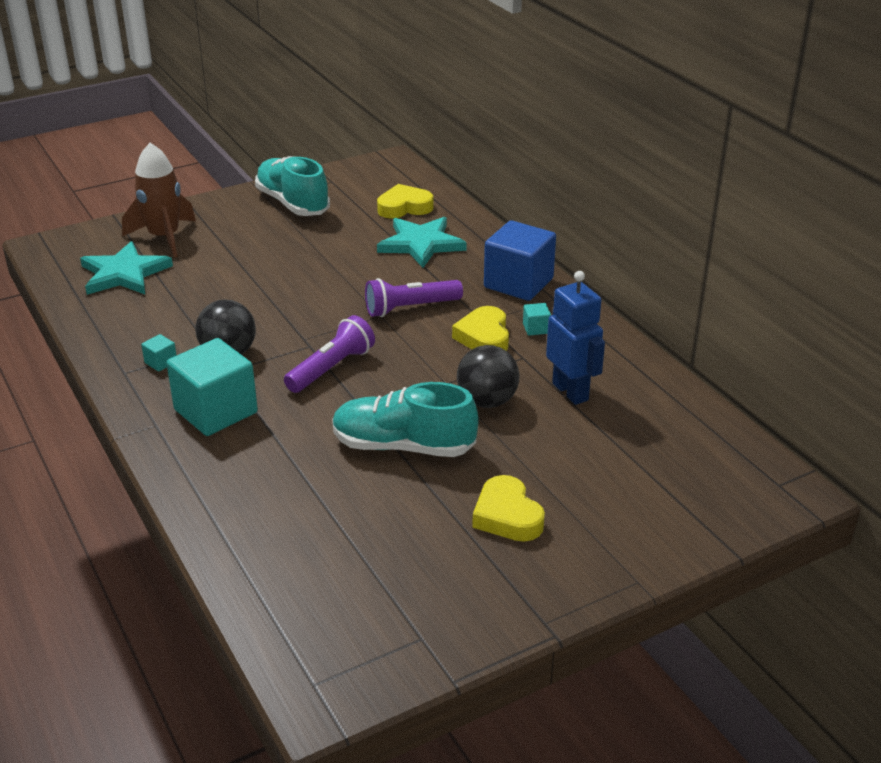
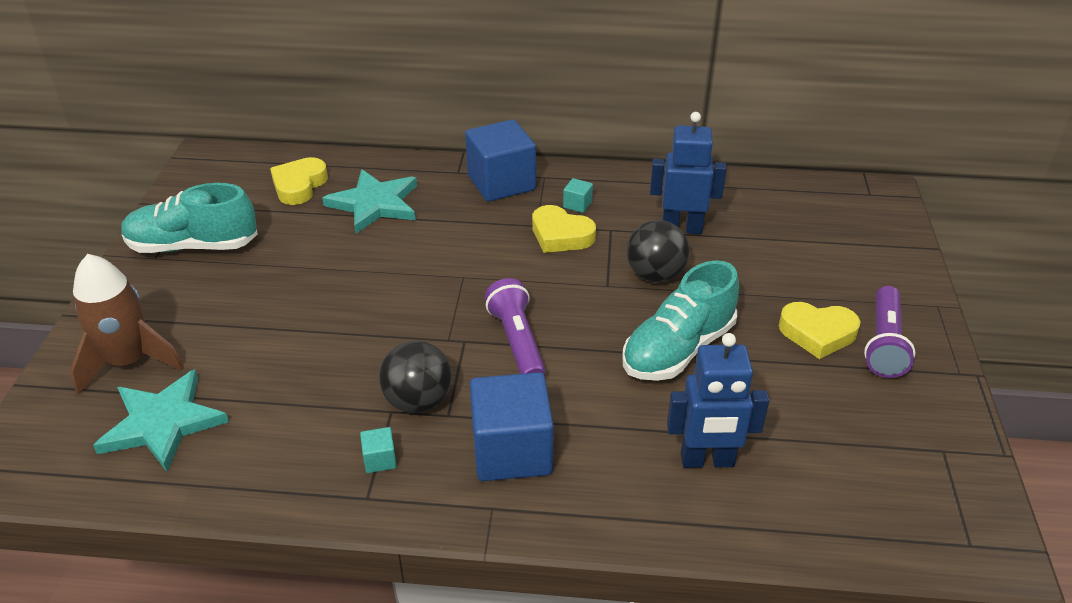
camera: 55 degrees left, 5 degrees up
(216, 411) = (511, 451): turquoise cube -> blue cube
(286, 505) = (707, 461): none -> blue robot
(410, 308) = (471, 255): purple flashlight -> purple flashlight (884, 343)

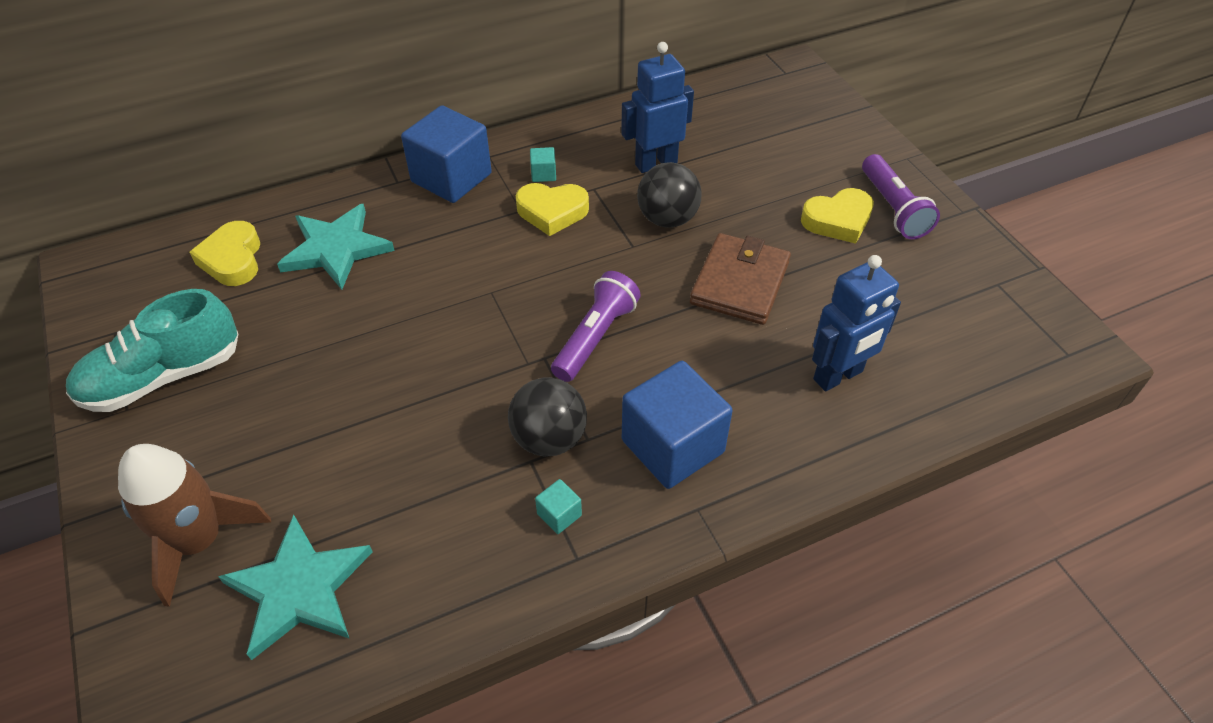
camera: 30 degrees left, 10 degrees up
(517, 342) = (595, 337): purple flashlight -> purple flashlight turned 75 degrees clockwise
(678, 349) = (740, 283): turquoise shoe -> brown wallet

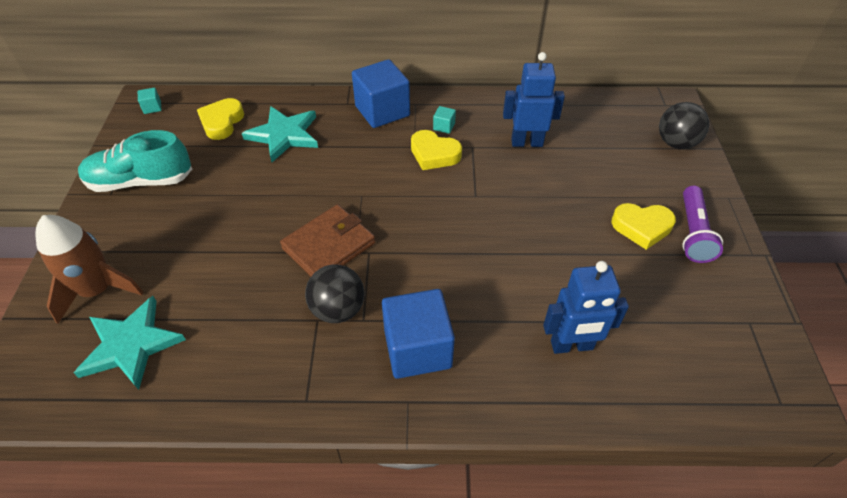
camera: 25 degrees right, 0 degrees up
(559, 514) = (313, 365): turquoise cube -> turquoise cube (152, 107)
(595, 337) = (411, 251): purple flashlight -> none
(667, 219) = (511, 185): black ball -> black ball (676, 143)
(740, 283) = (537, 248): brown wallet -> brown wallet (329, 246)

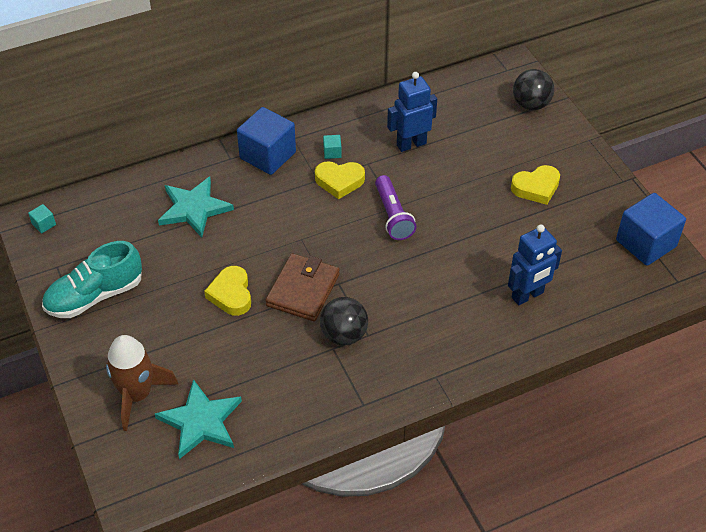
camera: 25 degrees left, 0 degrees up
(222, 122) = (125, 216): yellow heart -> yellow heart (231, 294)
(417, 349) = (421, 339): blue cube -> blue cube (646, 243)
(693, 233) = (575, 179): purple flashlight -> purple flashlight (393, 215)

